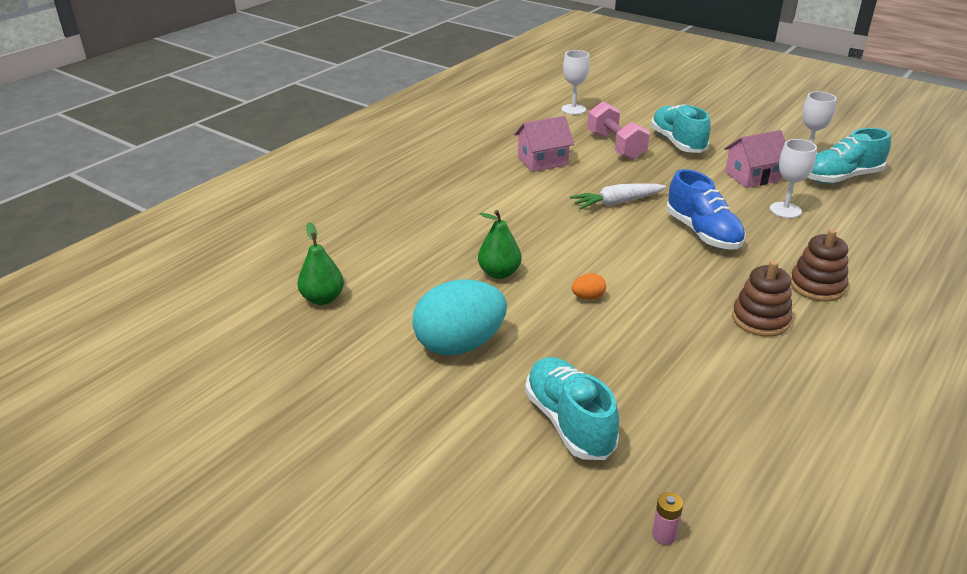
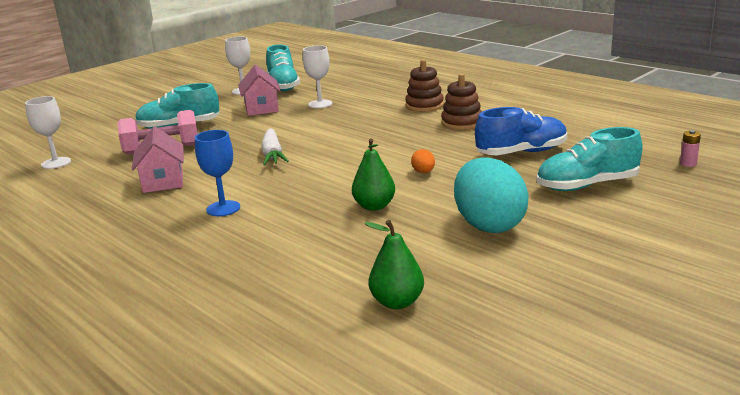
camera: 80 degrees left, 10 degrees down
(490, 198) = (223, 208): none -> blue goblet
(702, 233) = (340, 129): blue shoe -> blue shoe (521, 153)

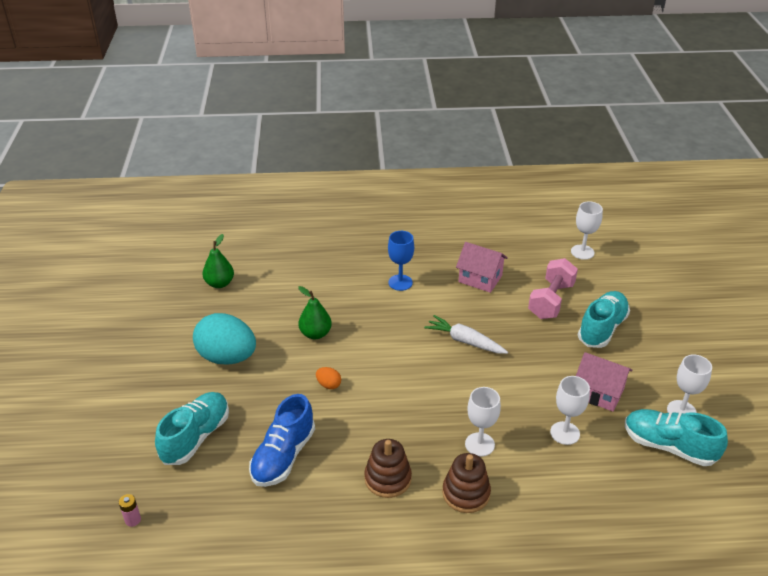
camera: 130 degrees right, 15 degrees up
(377, 116) = (479, 444): none -> white goblet

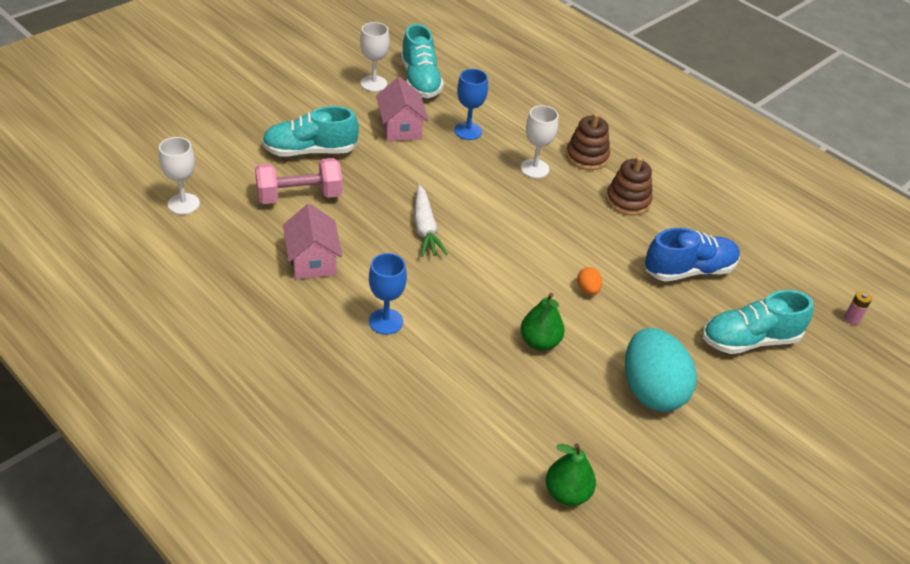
camera: 135 degrees left, 5 degrees up
(565, 433) = (468, 131): white goblet -> blue goblet

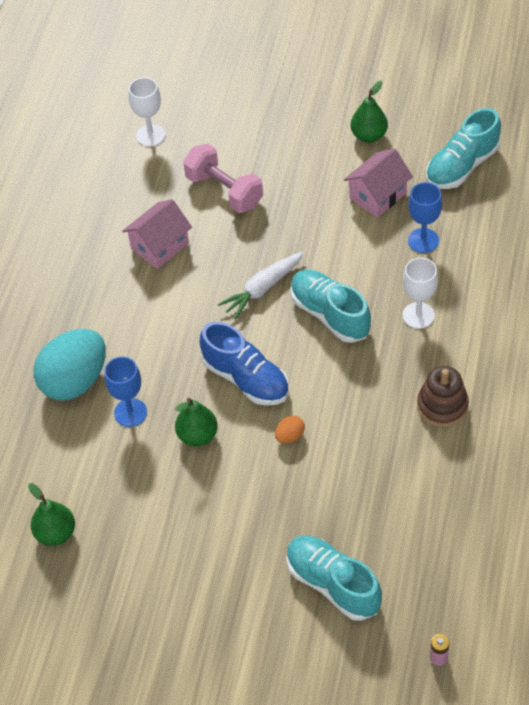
camera: 65 degrees right, 10 degrees up
(310, 151) = (285, 161): turquoise shoe -> turquoise shoe (330, 314)
(338, 102) = (369, 135): none -> green pear
(373, 83) = (421, 140): white goblet -> none
(386, 321) = (135, 328): blue goblet -> blue goblet (130, 412)
(587, 157) = (477, 343): brown stacking toy -> none
(651, 390) = (207, 538): turquoise egg -> turquoise egg (75, 381)
(689, 270) = (386, 497): blue shoe -> blue shoe (246, 379)

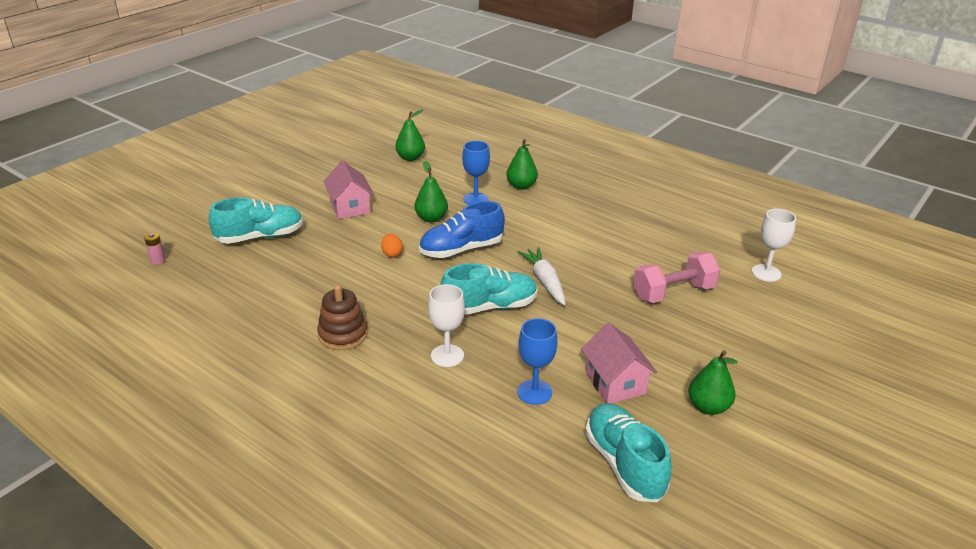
camera: 110 degrees right, 20 degrees down
(75, 381) = (521, 186): turquoise egg -> green pear
(160, 246) = (627, 246): pink house -> pink house (350, 207)

